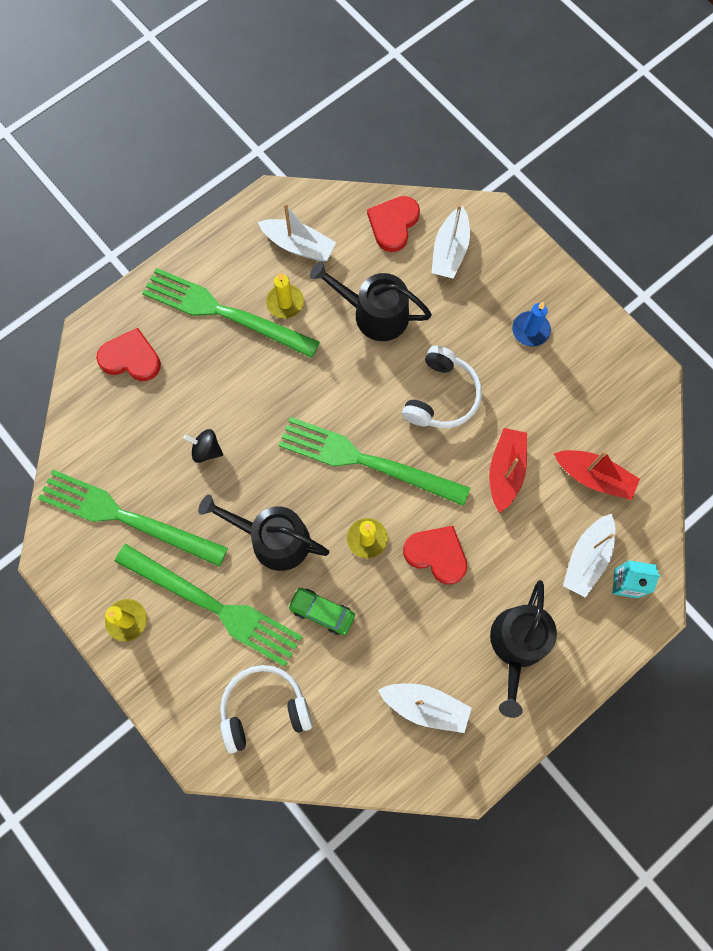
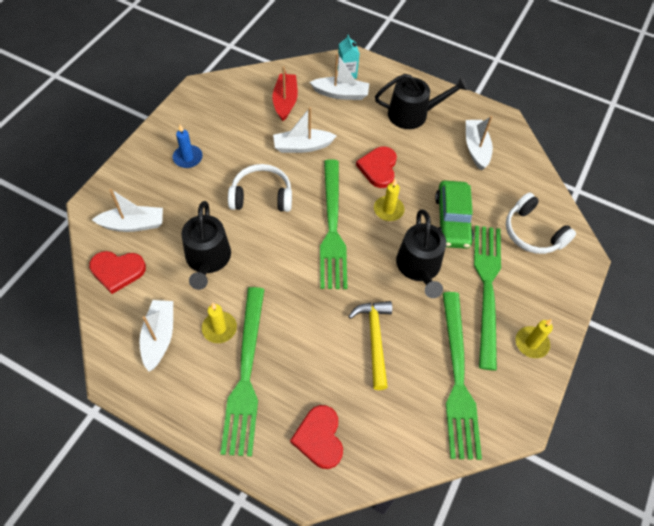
camera: 115 degrees left, 15 degrees down
(206, 450) = (374, 339): black spinning top -> yellow hammer
(322, 612) = (452, 220): green car -> green car, size x1.61
(505, 471) = (302, 146): red boat -> white boat

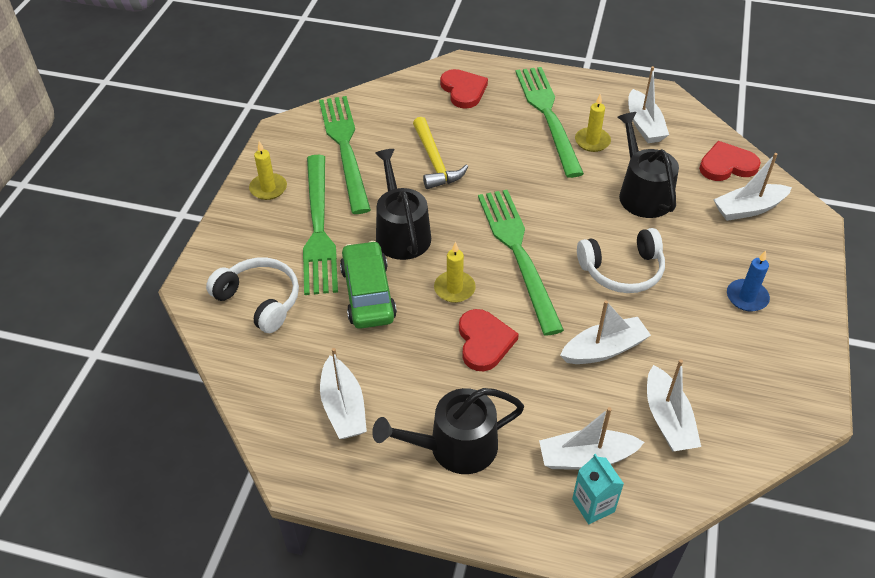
camera: 170 degrees right, 10 degrees down
(285, 101) = (667, 419): red boat -> white boat

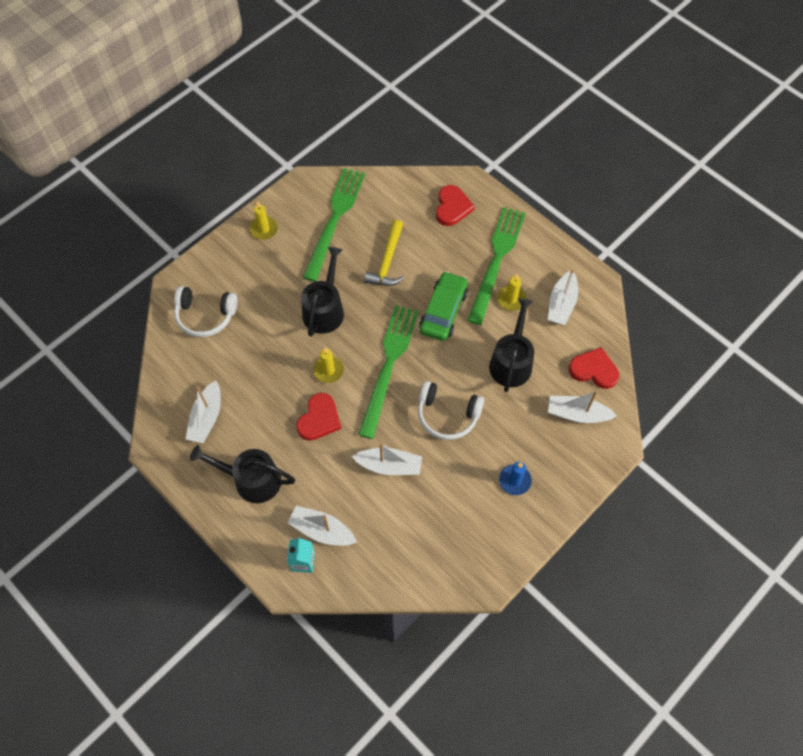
camera: 30 degrees right, 15 degrees up
(259, 300) = (205, 315): white headphones -> white headphones turned 120 degrees clockwise
(318, 228) = (275, 278): green fork -> none
(368, 293) = (273, 345): green car -> green car (443, 311)
(667, 419) = (390, 534): white boat -> none

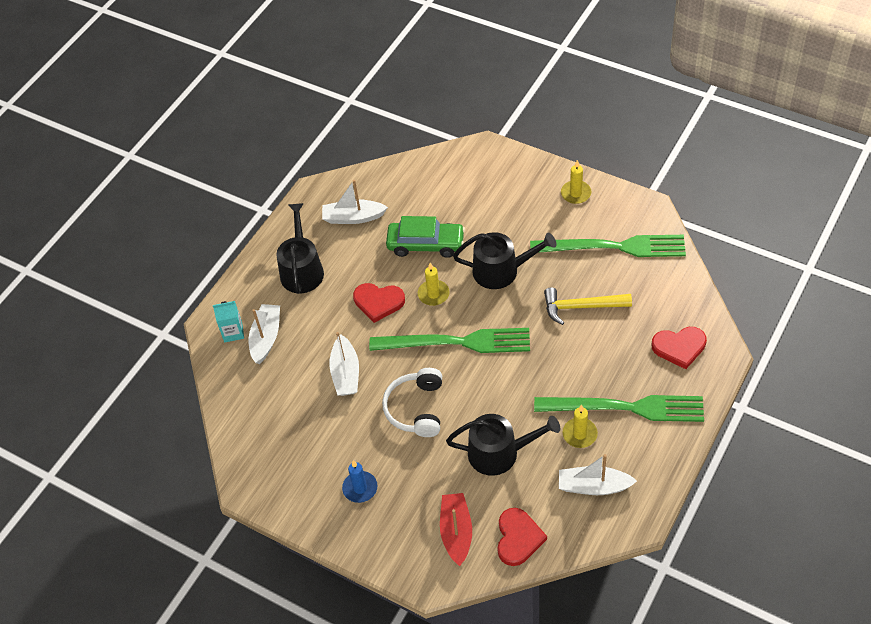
camera: 80 degrees right, 10 degrees down
(205, 315) = (459, 181): white headphones -> none
(443, 311) = (539, 373): green car -> green car (426, 244)
(577, 414) = (456, 532): white boat -> red boat

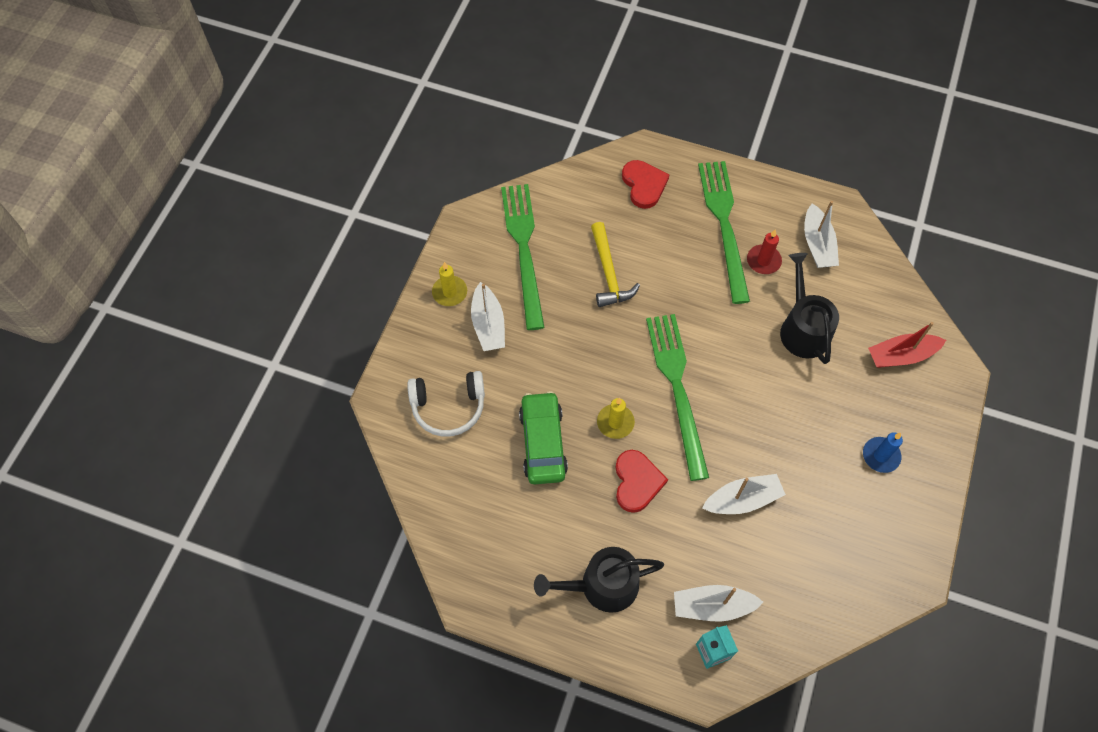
camera: 105 degrees left, 10 degrees up
(353, 217) = (509, 537): white boat -> white boat (488, 324)
(416, 408) = (771, 415): white headphones -> white headphones (448, 407)
(501, 270) = (571, 355): black watering can -> none
(518, 538) = (890, 301): red heart -> none
(579, 434) = (763, 261): yellow candle -> red candle

